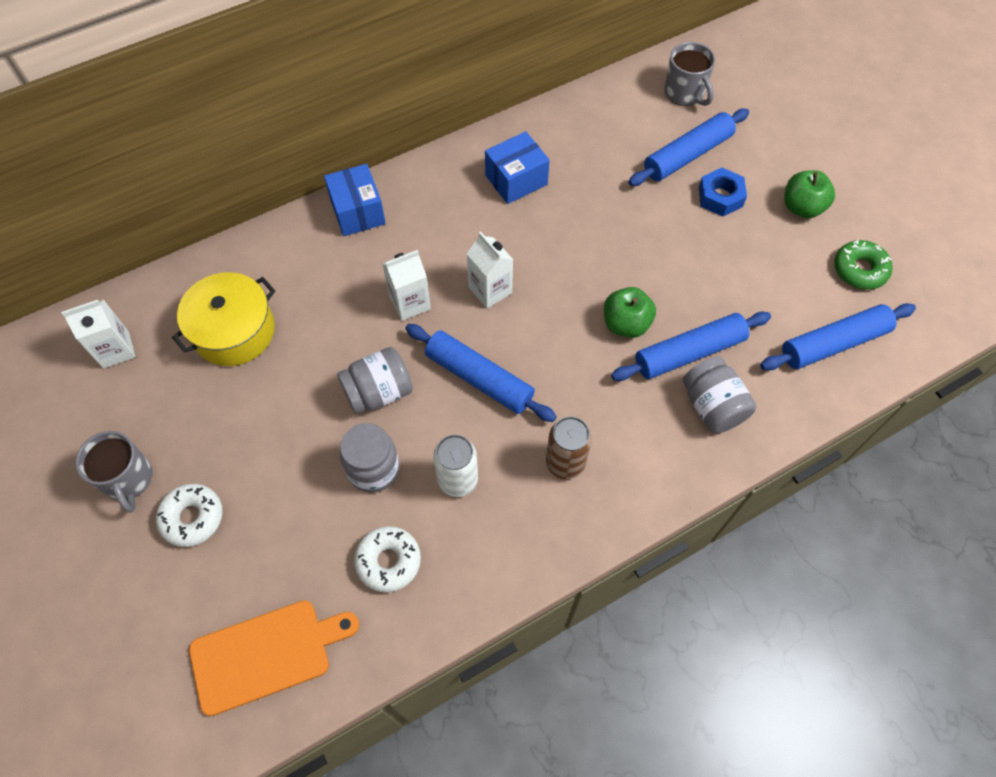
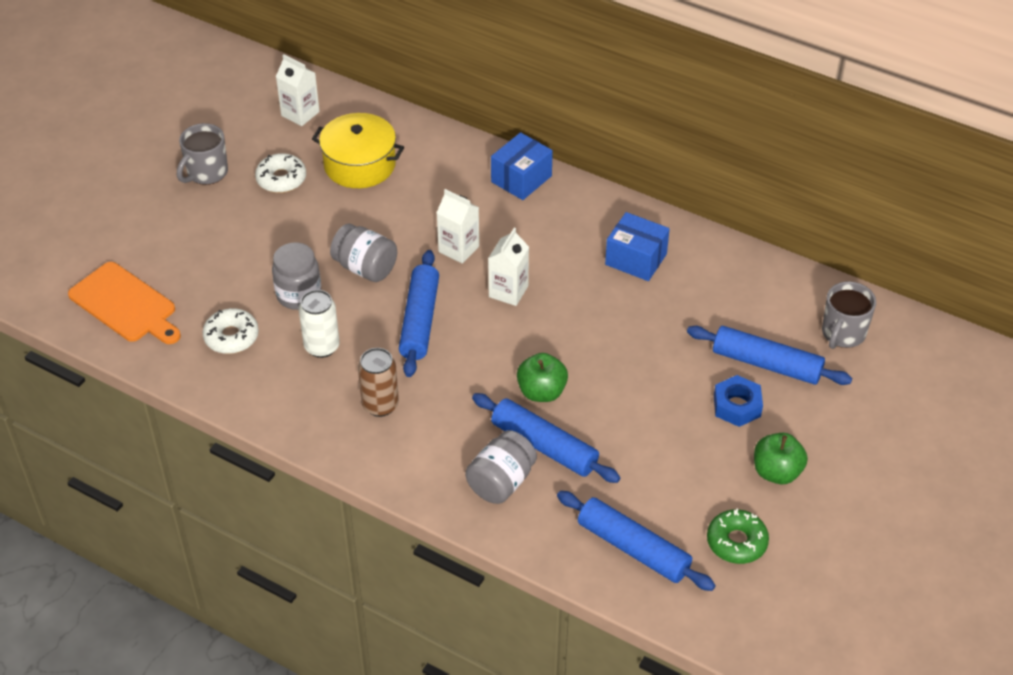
camera: 60 degrees right, 15 degrees down
(192, 518) = (199, 218): white donut -> white donut (281, 179)

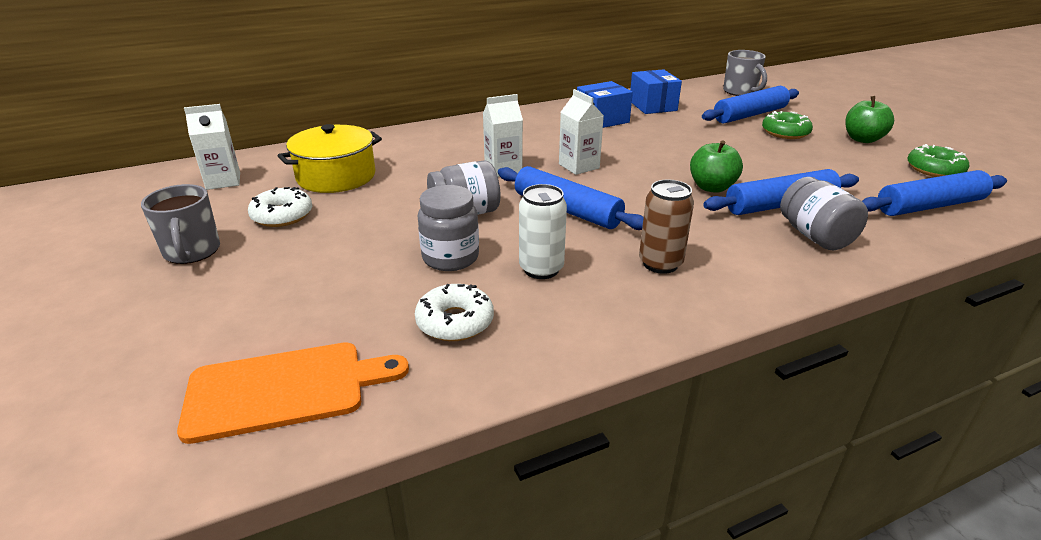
camera: 55 degrees left, 15 degrees down
(521, 179) = (464, 128): blue box -> blue box (653, 106)
(737, 406) = (785, 132): blue nut -> green donut

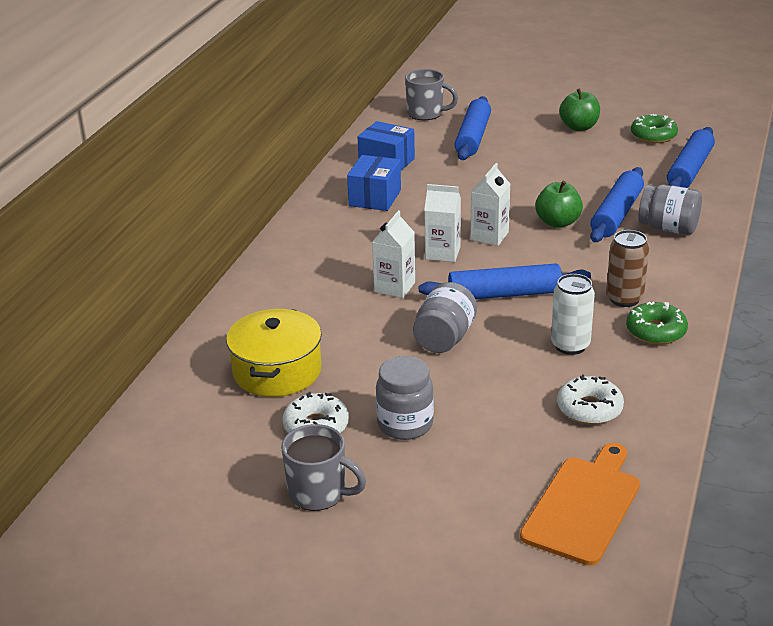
camera: 45 degrees left, 0 degrees up
(223, 181) = (186, 436): white carton -> white carton (489, 236)
(450, 258) = (504, 374): grey jar -> grey jar (405, 424)
(785, 132) = (523, 145): green donut -> green donut (656, 331)

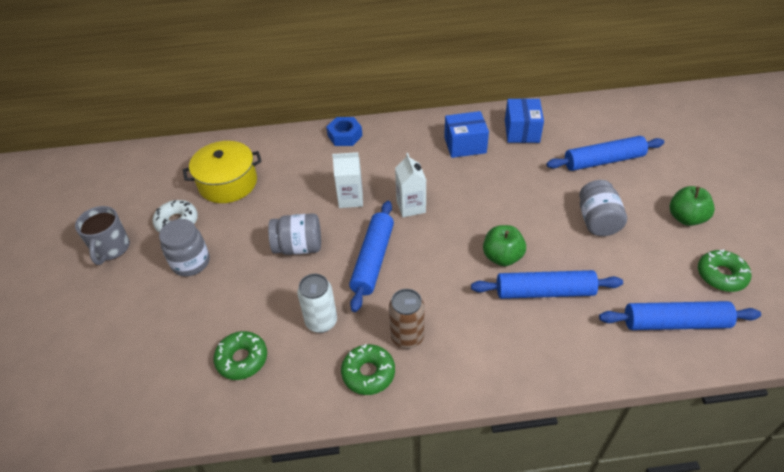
camera: 65 degrees right, 15 degrees up
(275, 266) = (345, 135): none -> blue nut
(426, 114) = (619, 122): grey mug -> none
(489, 236) = (452, 223): white carton -> none
(504, 294) = (373, 260): blue rolling pin -> blue rolling pin turned 45 degrees clockwise
(583, 506) = (124, 390): orange cutting board -> none
(589, 408) = (242, 359): white donut -> green donut
(668, 228) = (546, 336): grey jar -> grey jar (597, 221)

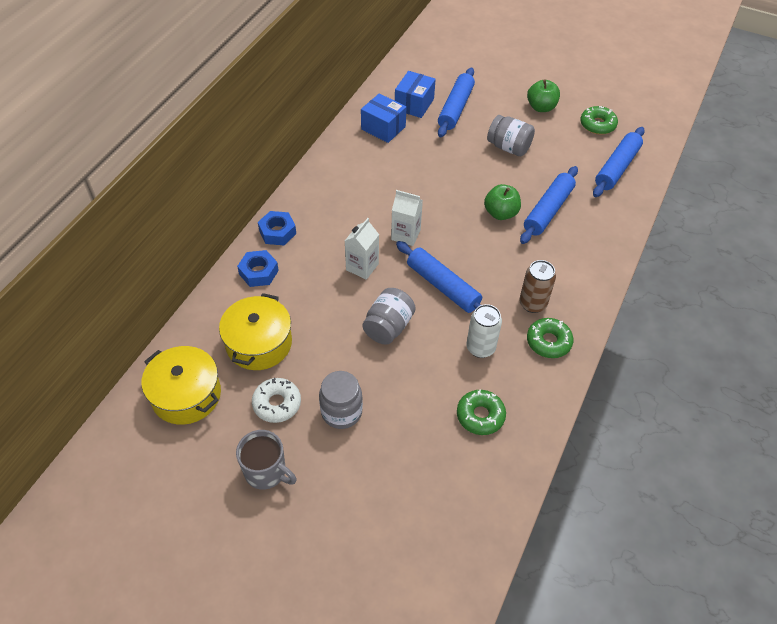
camera: 60 degrees left, 5 degrees up
(157, 173) = (186, 395): none -> yellow pot
(296, 147) = (258, 272): none -> blue nut
(465, 145) = (366, 167): blue box -> blue box (414, 104)

